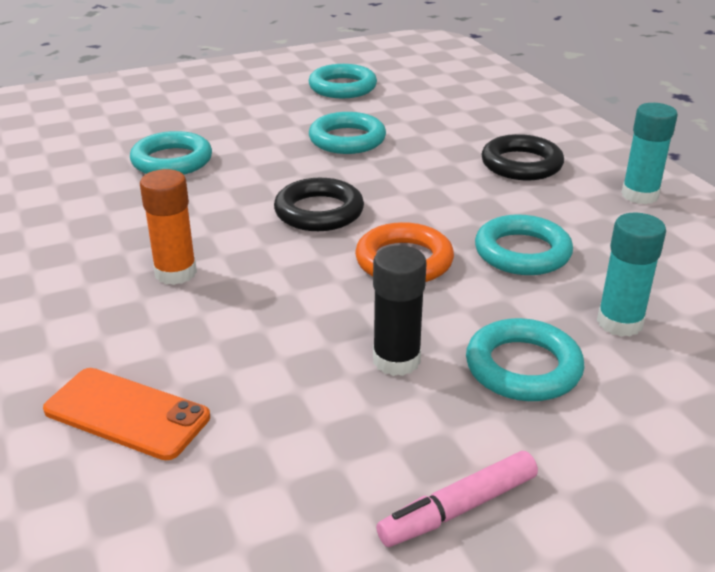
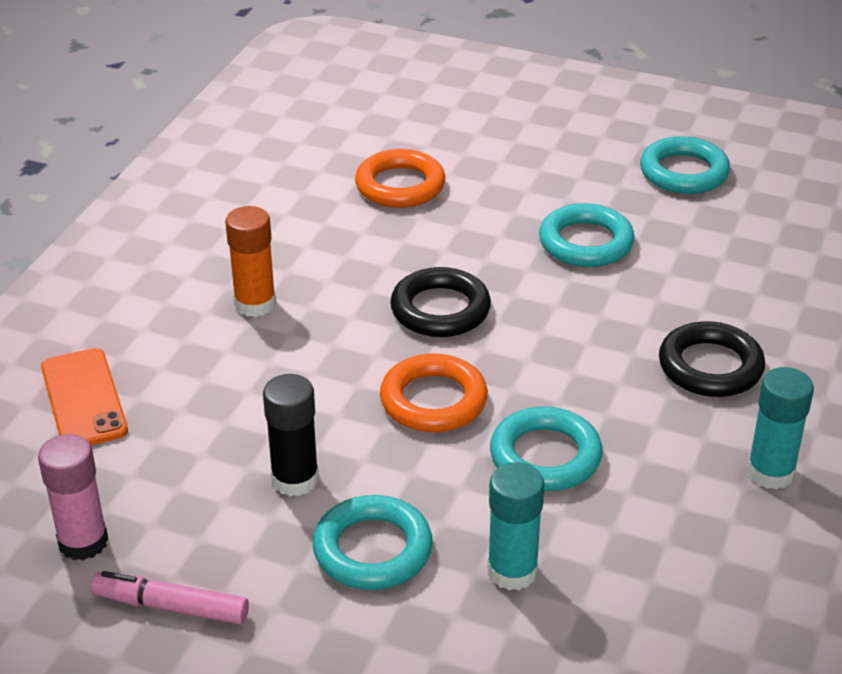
camera: 45 degrees right, 5 degrees up
(172, 161) = (400, 186): turquoise ring -> orange ring
(305, 518) = (83, 542): none -> pink glue stick

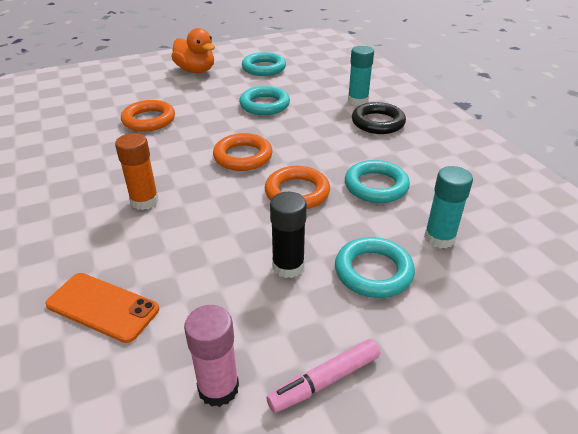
camera: 45 degrees left, 0 degrees up
(440, 309) = (243, 156): black ring -> orange ring
(572, 127) = (196, 71): none -> orange duck
(770, 472) = (455, 144): turquoise glue stick -> turquoise glue stick (358, 101)

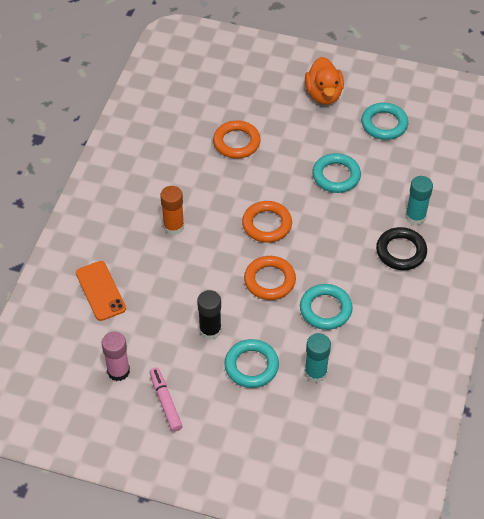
camera: 40 degrees right, 15 degrees up
(324, 381) = (165, 402): pink marker -> pink marker turned 60 degrees clockwise

